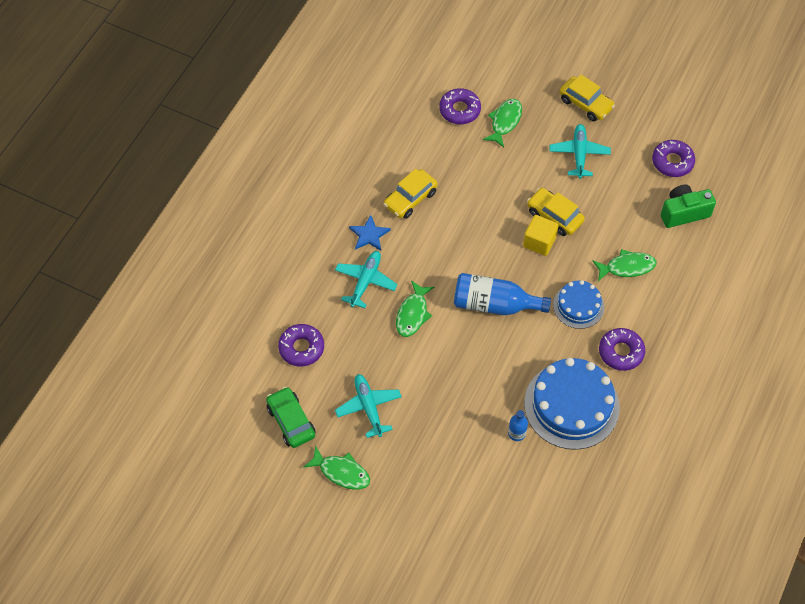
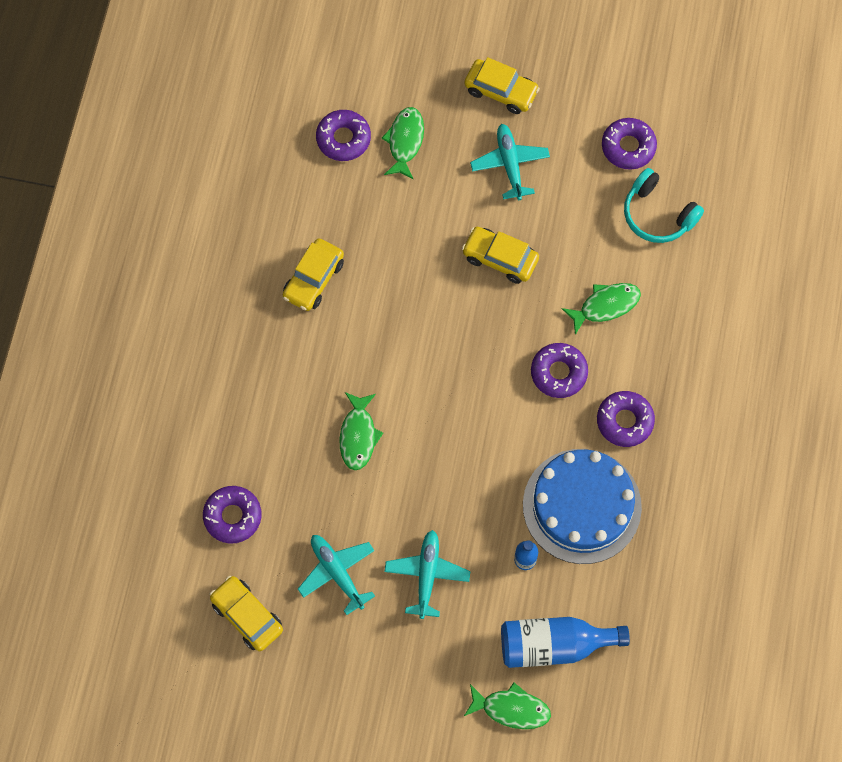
camera: 15 degrees left, 10 degrees up
(291, 421) = (247, 616): green car -> yellow car
(341, 472) = (327, 665): green fish -> green fish (511, 709)
(365, 281) = (288, 406): turquoise plane -> turquoise plane (427, 575)
(369, 235) = (275, 342): blue star -> none
(494, 304) = (455, 397): blue bottle -> blue bottle (554, 645)
(539, 242) = (490, 298): yellow cube -> none
(578, 306) = (558, 373): blue cake -> purple donut
(683, 213) = (658, 214): green camera -> turquoise headphones

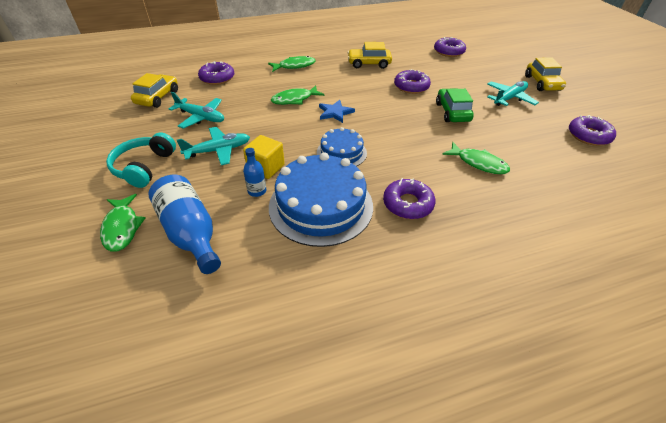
camera: 60 degrees right, 25 degrees down
(337, 572) = (201, 117): turquoise plane -> turquoise plane turned 90 degrees clockwise
(405, 141) = (472, 66): green fish -> green fish (294, 66)
(420, 400) = (335, 112): none -> blue star
(489, 534) = (266, 167): none -> yellow cube
(500, 258) = (452, 112): yellow car -> green car
(507, 439) = (341, 153): none -> blue cake
(558, 373) = (409, 159): purple donut -> purple donut (411, 86)
(658, 214) = (570, 164): turquoise headphones -> turquoise headphones (144, 167)

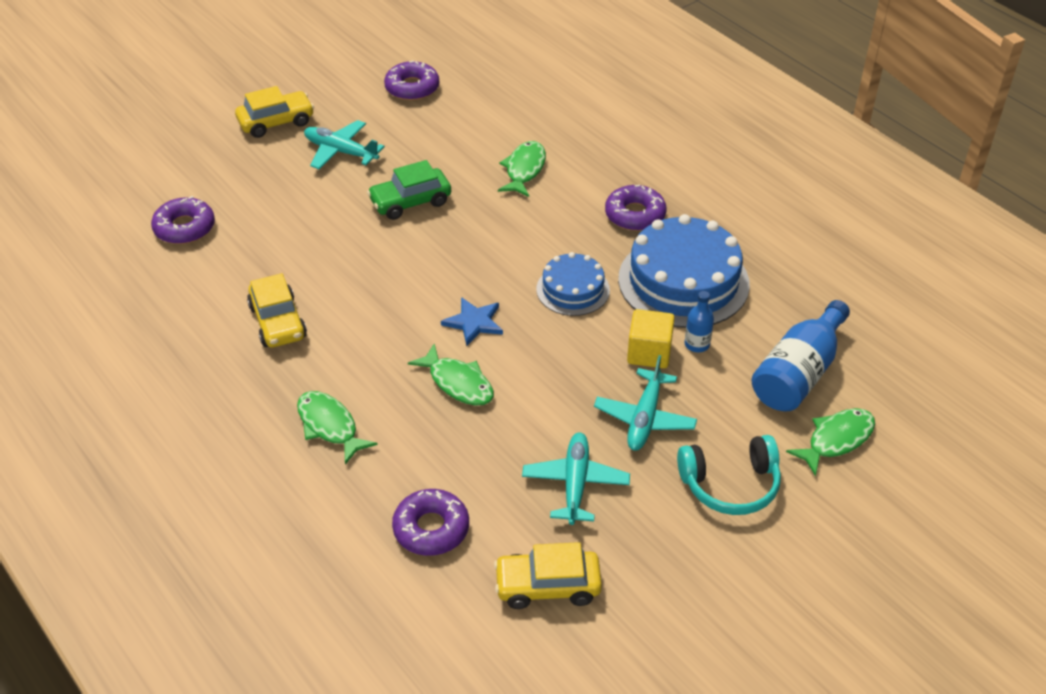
camera: 110 degrees left, 0 degrees up
(218, 150) = (644, 418): turquoise plane -> turquoise plane turned 120 degrees counterclockwise
(411, 86) = (347, 254): purple donut -> none

